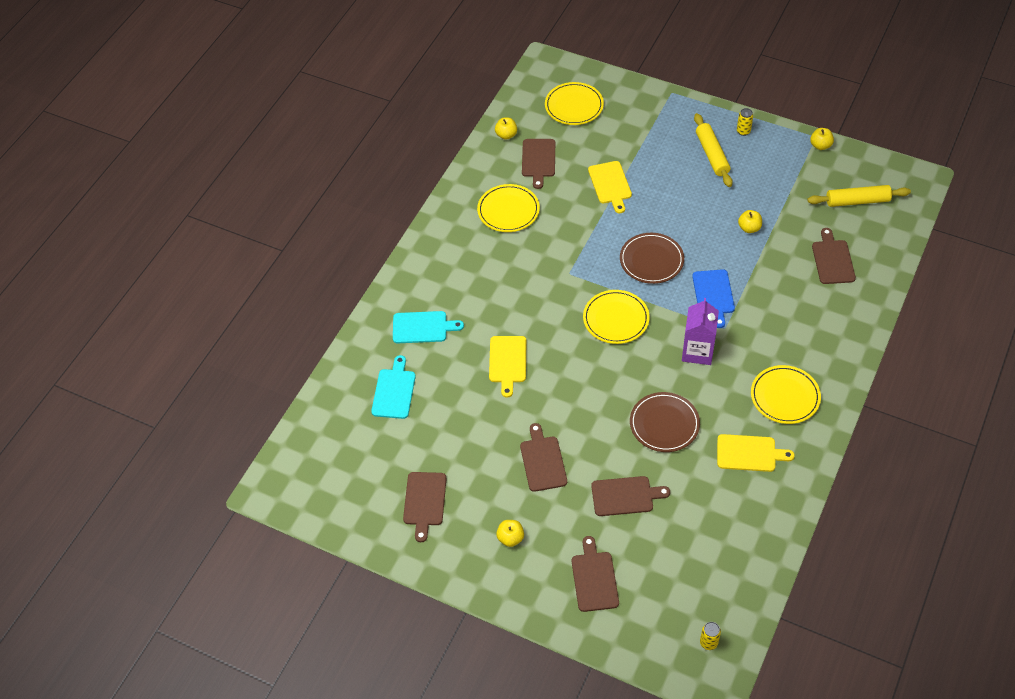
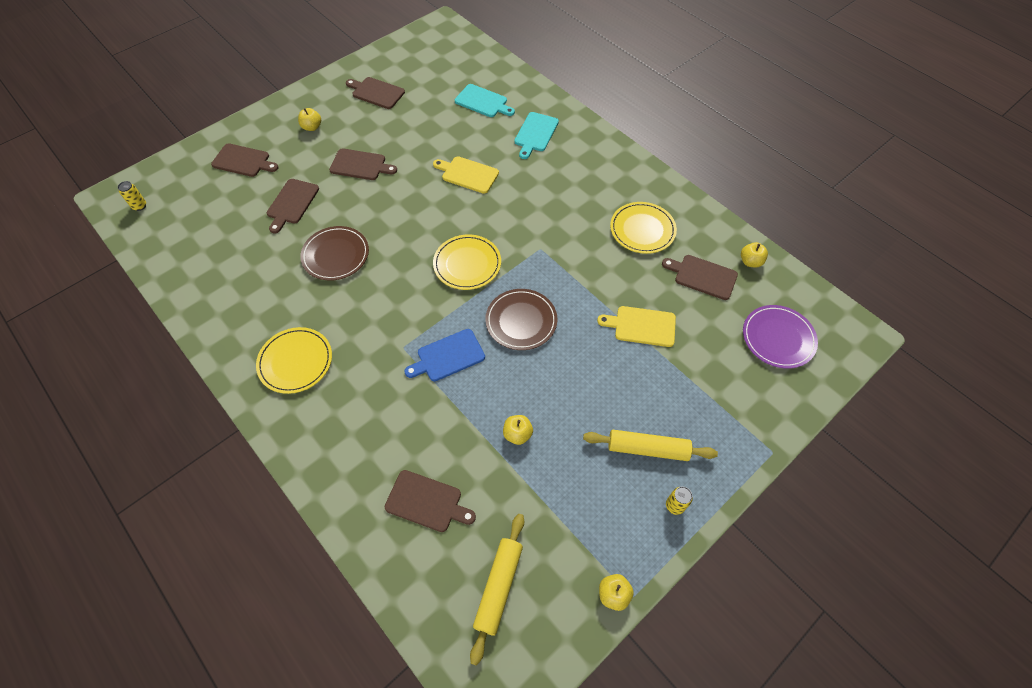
camera: 110 degrees right, 5 degrees up
(574, 106) = (778, 338): yellow plate -> purple plate
(697, 351) = (391, 312): purple carton -> none
(713, 295) = (448, 356): blue cutting board -> blue cutting board turned 45 degrees counterclockwise
(749, 453) = (262, 304): yellow cutting board -> none

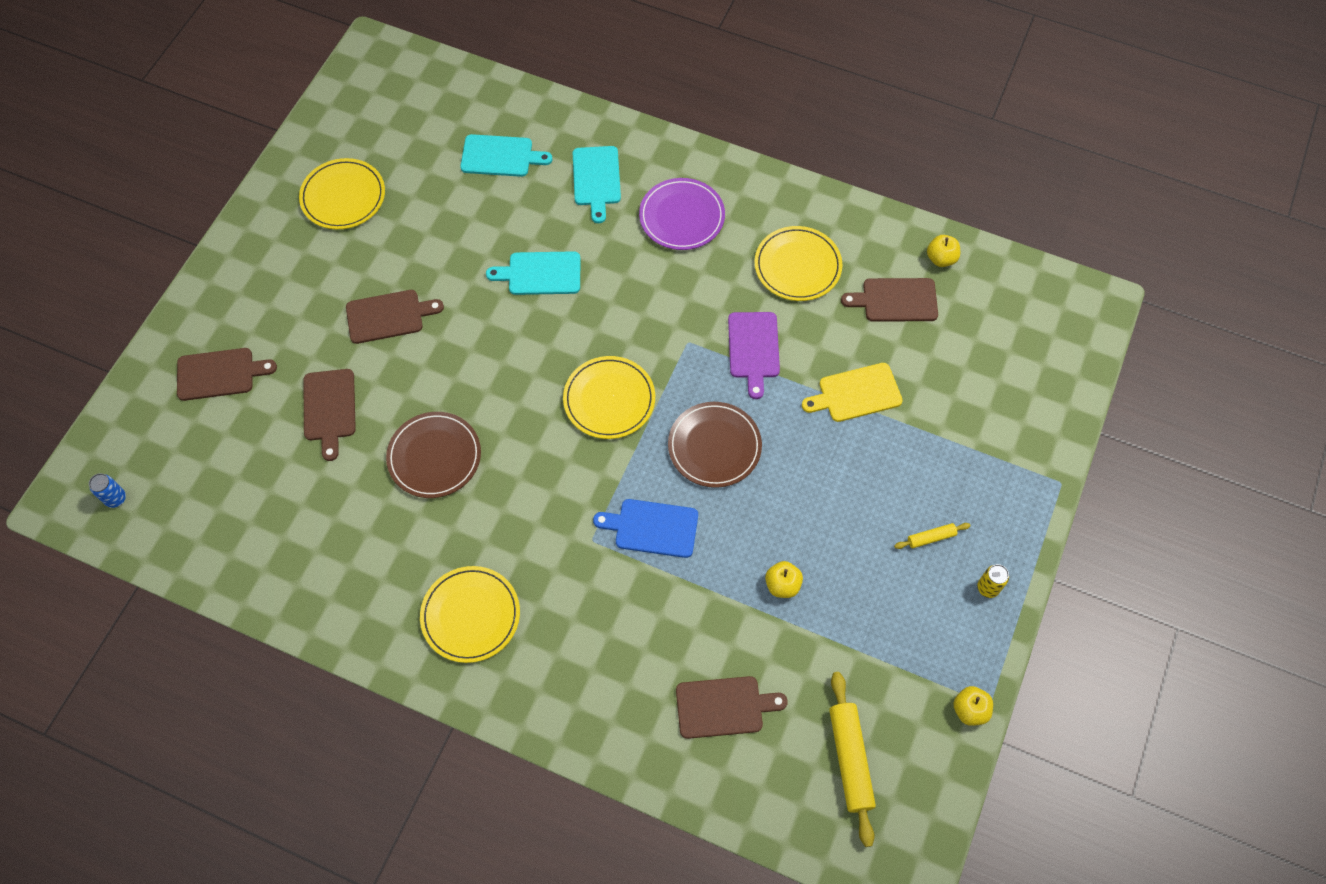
camera: 25 degrees left, 5 degrees up
(139, 206) = (116, 499): yellow can -> blue can
(312, 127) = (285, 285): yellow apple -> none
(376, 92) = (343, 196): brown cutting board -> yellow plate
(448, 356) = (652, 528): blue cutting board -> blue cutting board turned 60 degrees clockwise
(468, 174) = (540, 273): yellow cutting board -> turquoise cutting board
(583, 270) = (753, 349): none -> purple cutting board
(647, 449) = (931, 538): yellow rolling pin -> yellow rolling pin, size x0.51
(778, 338) = (1011, 344): purple plate -> purple plate (682, 216)

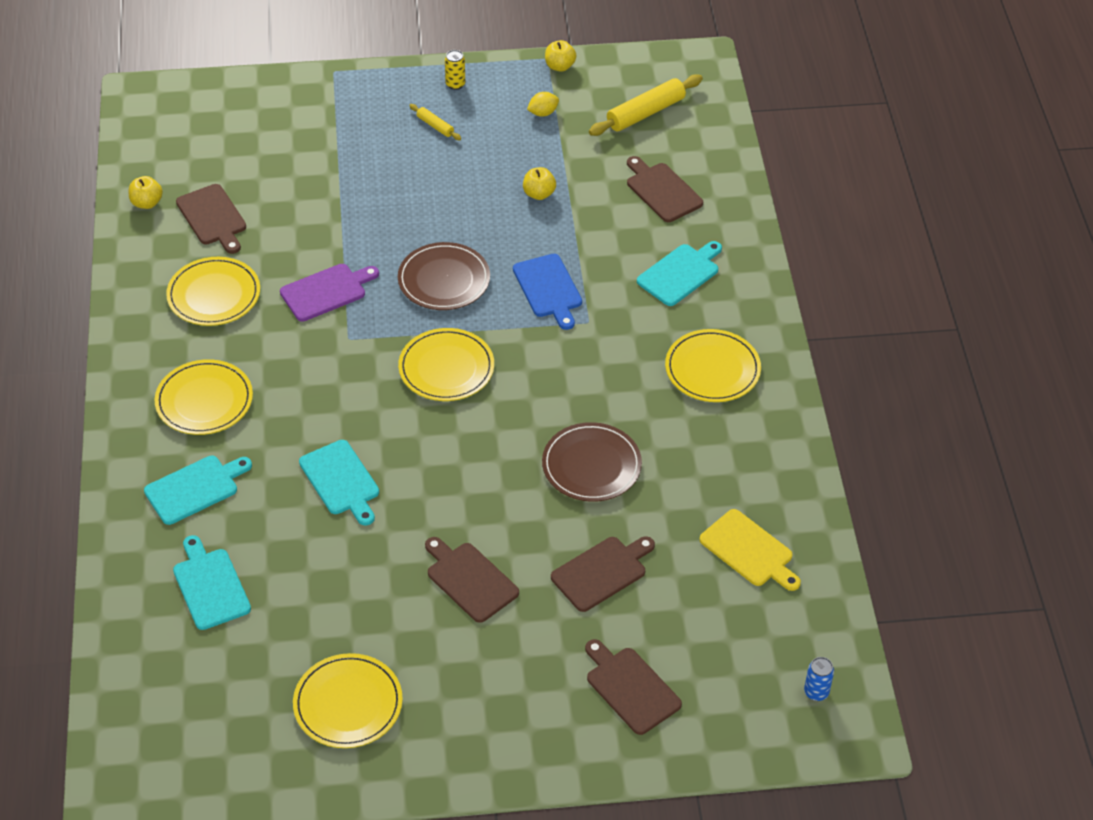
camera: 120 degrees left, 15 degrees down
(602, 657) = (680, 273): none -> turquoise cutting board
(682, 216) = (204, 400): purple plate -> yellow plate
(856, 393) = (329, 210): yellow cutting board -> yellow cutting board (749, 551)
(901, 652) = (543, 113): none -> yellow lemon

